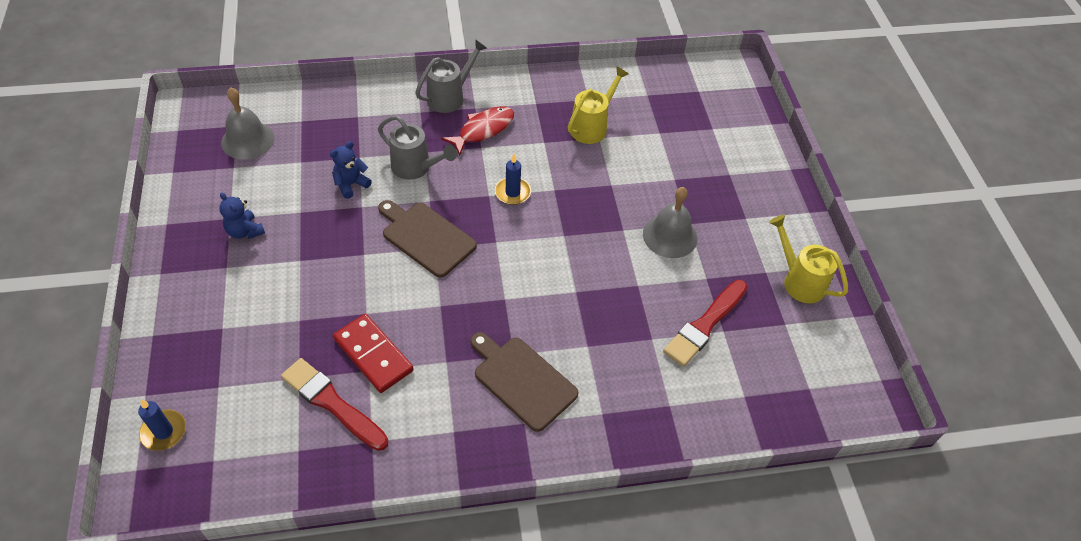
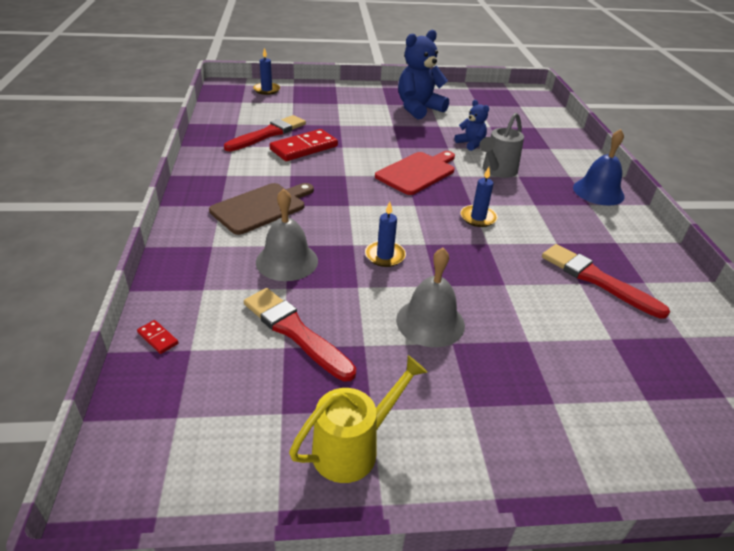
camera: 95 degrees right, 15 degrees down
(245, 231) = (418, 109): blue teddy bear -> blue teddy bear, size x1.89
(248, 140) = (506, 109): grey bell -> grey bell (287, 261)
(426, 237) = (417, 172): brown cutting board -> red cutting board
(450, 97) = (598, 192): grey watering can -> blue bell
(483, 130) = (559, 207): red fish -> none
(589, 266) = (385, 256): none -> blue candle
(592, 126) = (597, 280): yellow watering can -> red brush
(739, 424) = (158, 338): none -> red domino

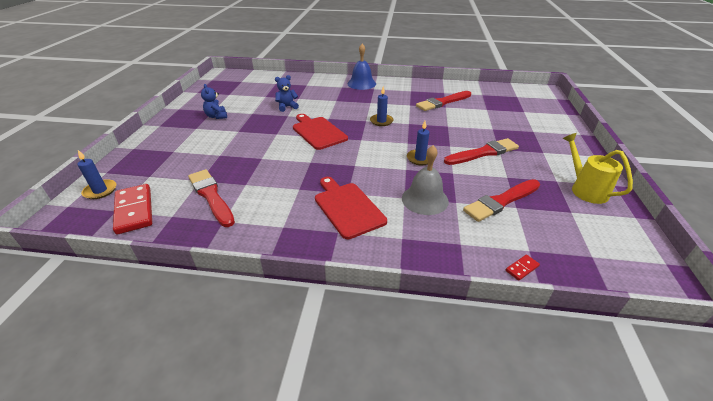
camera: 75 degrees left, 0 degrees up
(261, 207) = (347, 207): brown cutting board -> red cutting board
(304, 148) = (253, 177): red domino -> red domino (134, 210)
(418, 109) = (216, 116): blue teddy bear -> blue teddy bear, size x0.53
(430, 322) = (483, 153): grey bell -> red brush
(497, 171) = (328, 105): grey watering can -> none

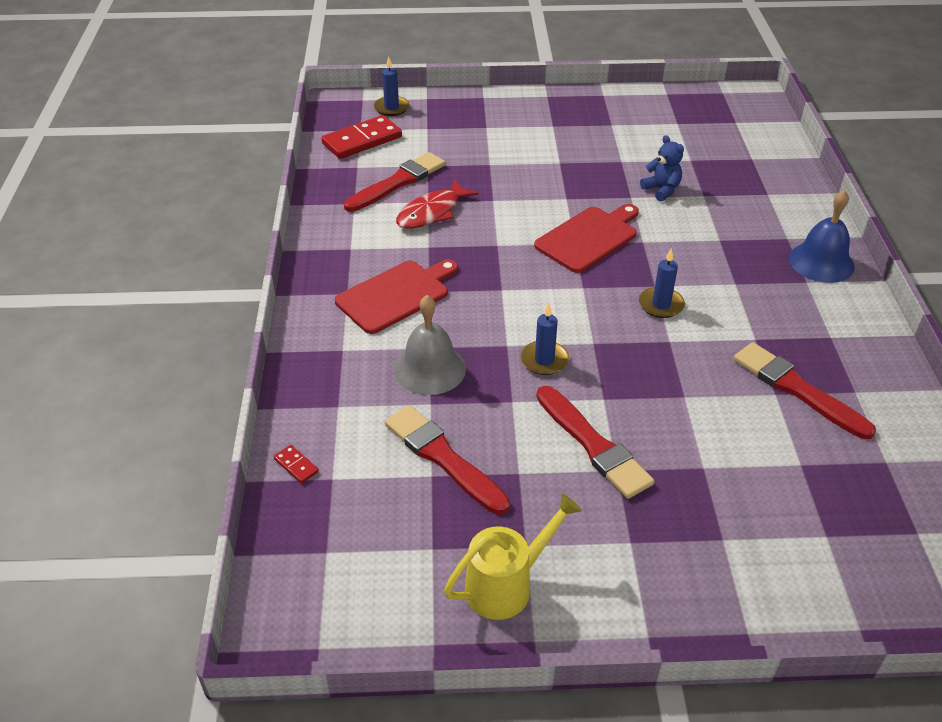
camera: 80 degrees right, 5 degrees up
(216, 116) = (595, 132): blue teddy bear -> none
(260, 183) = (432, 212): none -> red fish

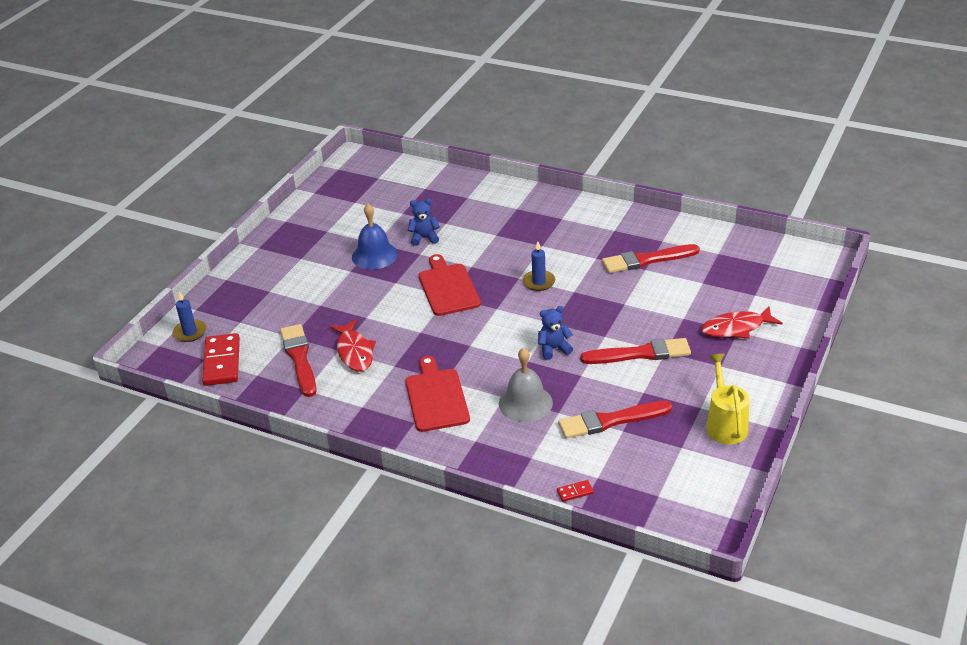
camera: 60 degrees left, 5 degrees down
(544, 360) = (554, 349): blue candle -> blue teddy bear
(728, 535) = (736, 328): none -> red fish
(821, 262) = (549, 205): blue bell -> blue bell (374, 255)

